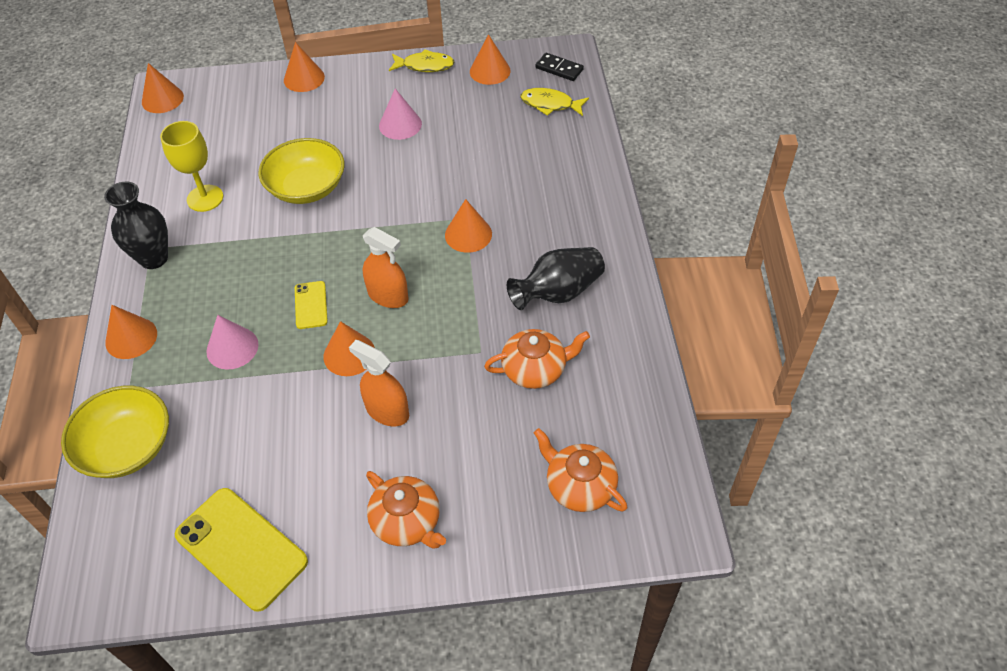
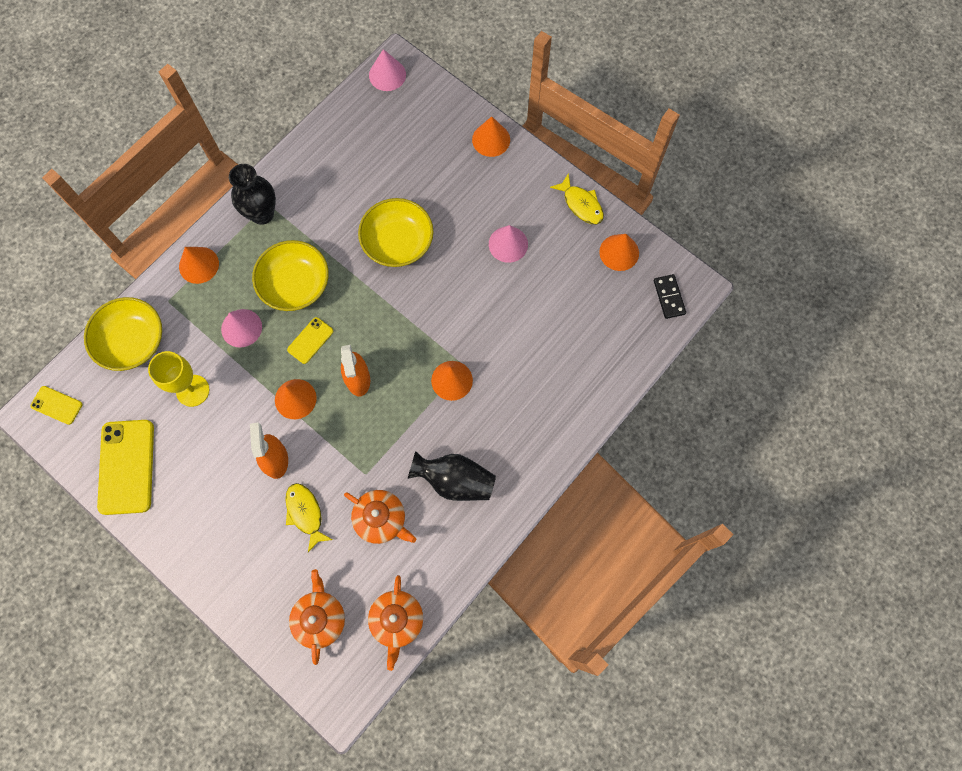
camera: 45 degrees right, 20 degrees up
(97, 568) = (56, 405): none -> yellow phone
(162, 99) = (387, 75): orange cone -> pink cone
(205, 198) = (332, 192): yellow goblet -> yellow goblet (192, 390)
(247, 280) = (295, 284): none -> yellow bowl
(407, 521) = (215, 540): orange teapot -> orange teapot (397, 620)
(550, 104) = (625, 324): yellow fish -> yellow fish (305, 513)

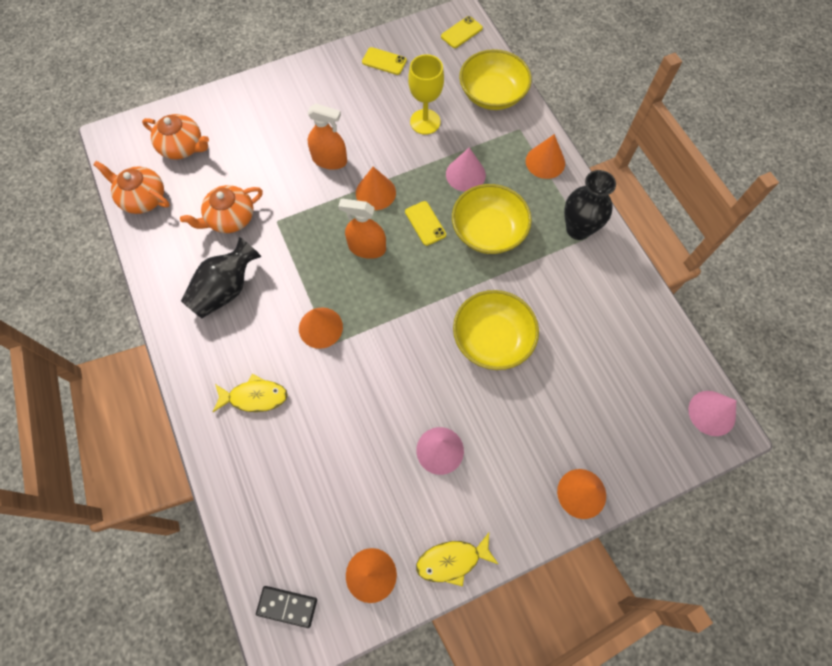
camera: 115 degrees right, 5 degrees down
(126, 467) = (384, 61): yellow phone -> yellow phone, size x0.51
(305, 513) = (271, 165): yellow fish -> yellow fish (254, 397)

